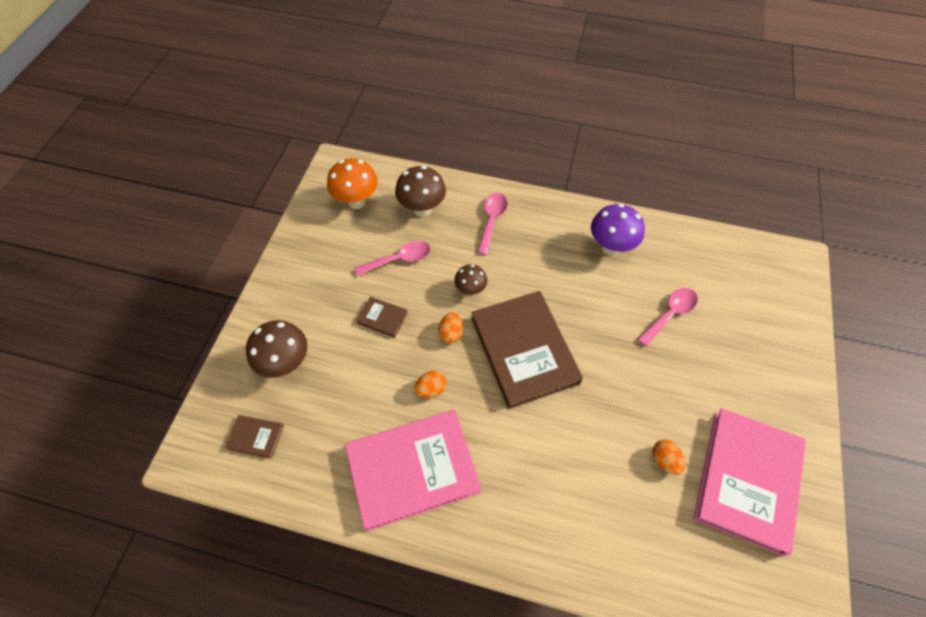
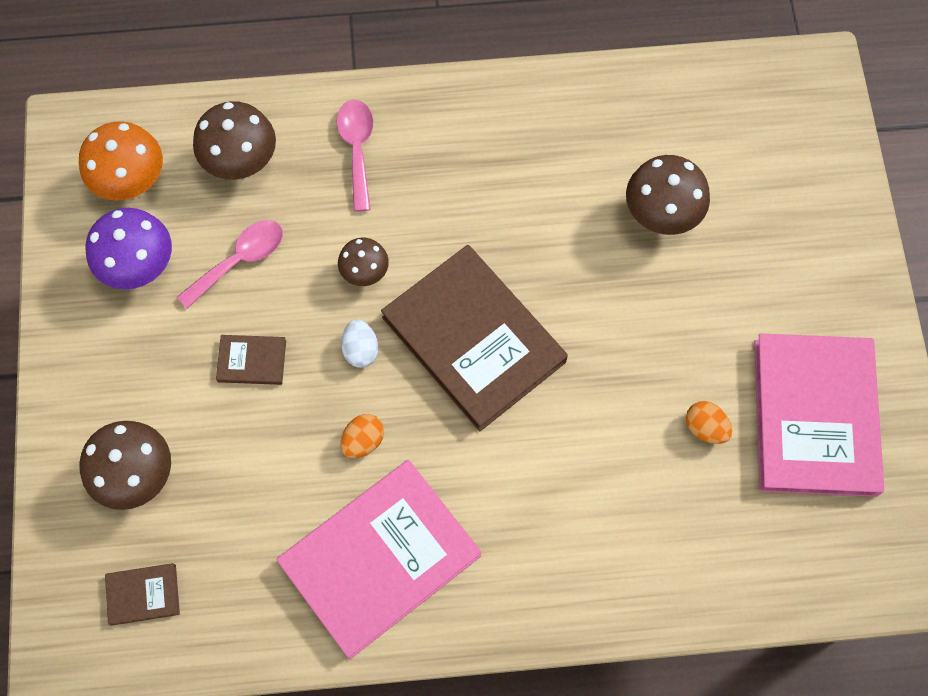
camera: 20 degrees left, 10 degrees up
(451, 333) = (361, 350): orange egg -> white egg
(610, 247) = (548, 137): purple mushroom -> purple mushroom (141, 268)
(670, 314) = (660, 216): pink spoon -> brown mushroom

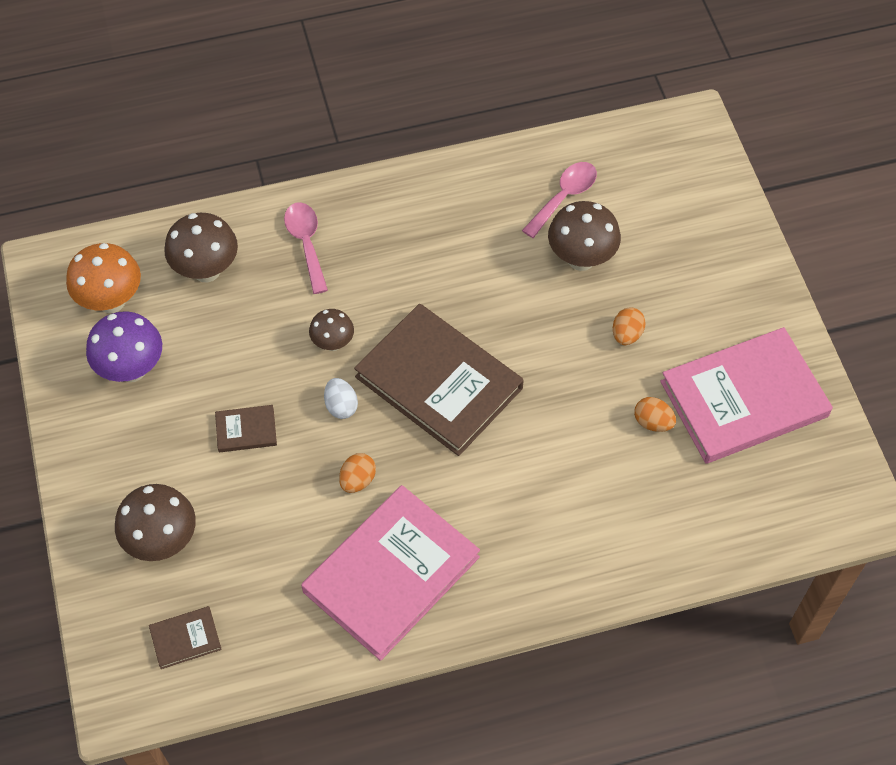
camera: 10 degrees left, 10 degrees down
(239, 260) = (219, 350): pink spoon -> pink spoon (564, 197)
(695, 316) = (626, 334): none -> orange egg
(814, 417) = (744, 399): pink book -> pink book turned 75 degrees clockwise

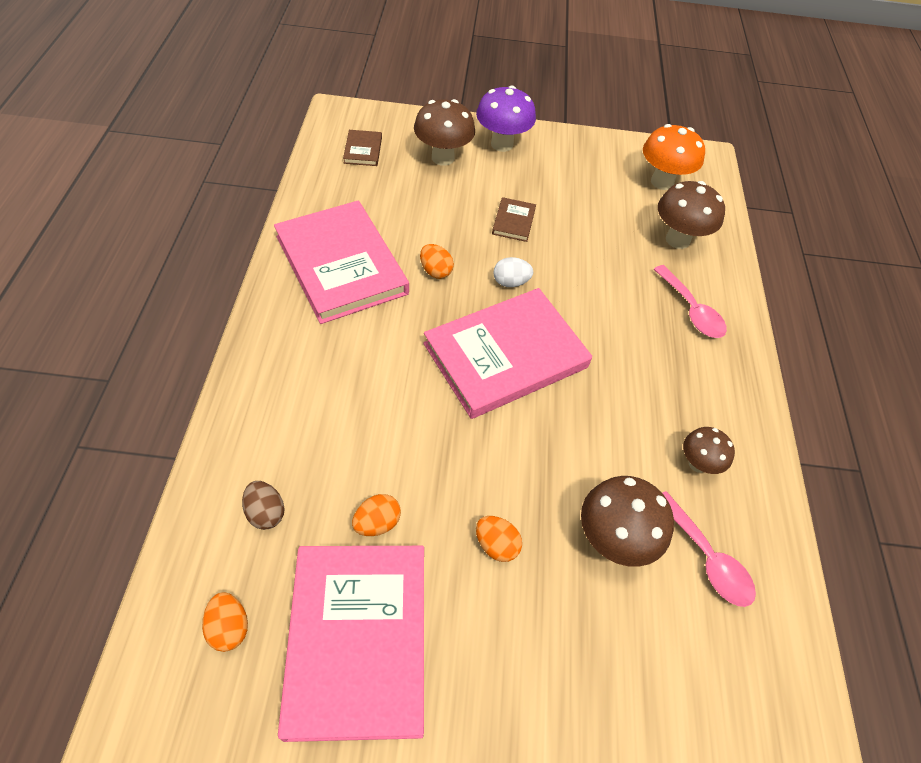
camera: 105 degrees right, 5 degrees down
(132, 369) = (594, 177): purple mushroom -> purple mushroom (502, 144)
(306, 244) = (691, 310): pink spoon -> pink spoon turned 60 degrees clockwise
(333, 343) = (576, 296): brown mushroom -> brown mushroom (697, 464)
(439, 382) = (505, 356): brown book -> pink book
(687, 506) = (266, 512): none -> brown egg
(782, 486) = (229, 627): none -> orange egg

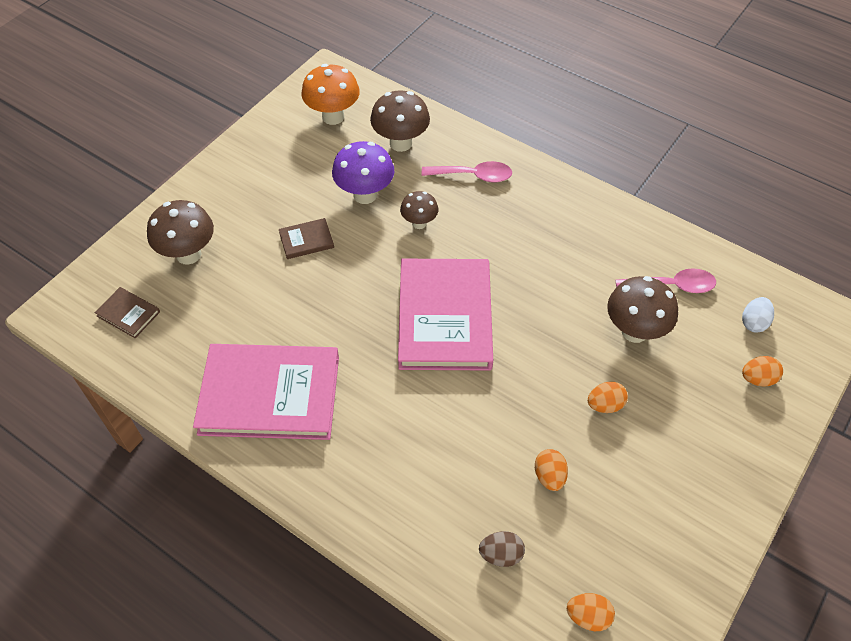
camera: 55 degrees left, 0 degrees up
(358, 640) = (636, 528): pink book -> none
(435, 271) = (325, 324): orange egg -> orange egg (757, 379)
(502, 144) = (205, 201): purple mushroom -> purple mushroom (365, 195)
(510, 282) = (372, 276): white egg -> white egg (754, 322)
(513, 221) = (306, 240): brown book -> brown book turned 60 degrees counterclockwise
(697, 464) = (602, 249): brown mushroom -> brown mushroom (419, 223)

